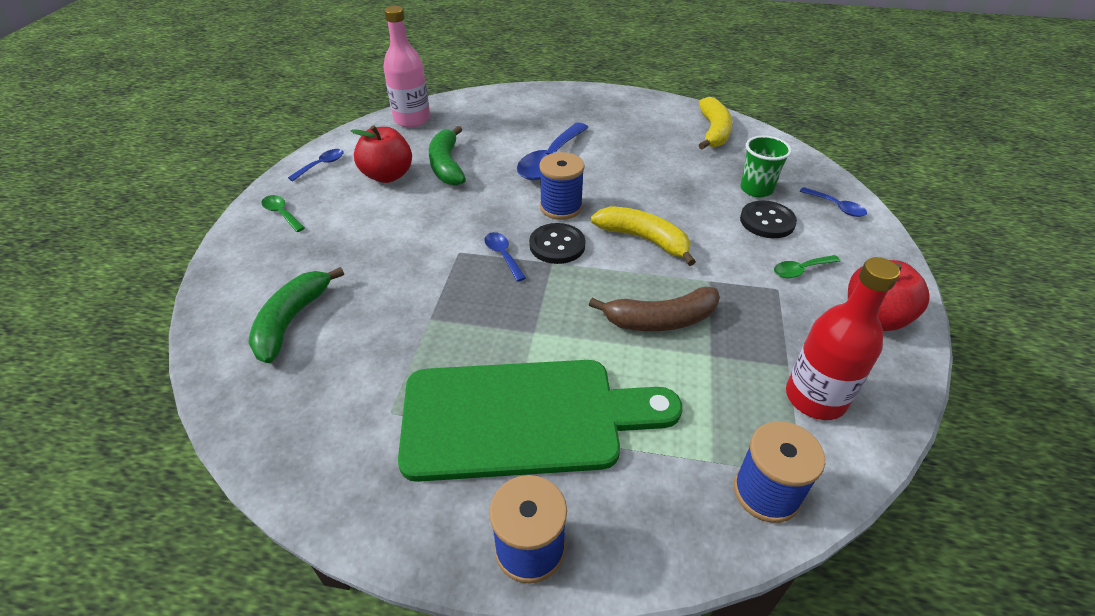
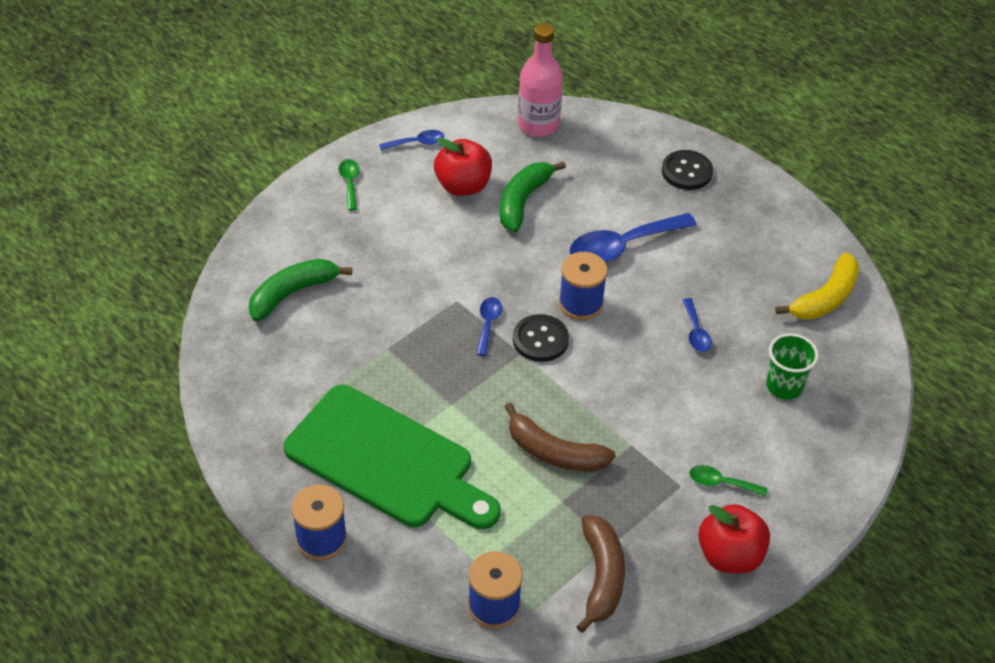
camera: 35 degrees right, 5 degrees up
(644, 239) = (619, 376): yellow banana -> none
(767, 221) = (751, 423): black button -> black button (686, 171)
(815, 398) = (601, 577): red bottle -> brown banana
(836, 207) = (839, 448): blue spoon -> blue spoon (695, 332)

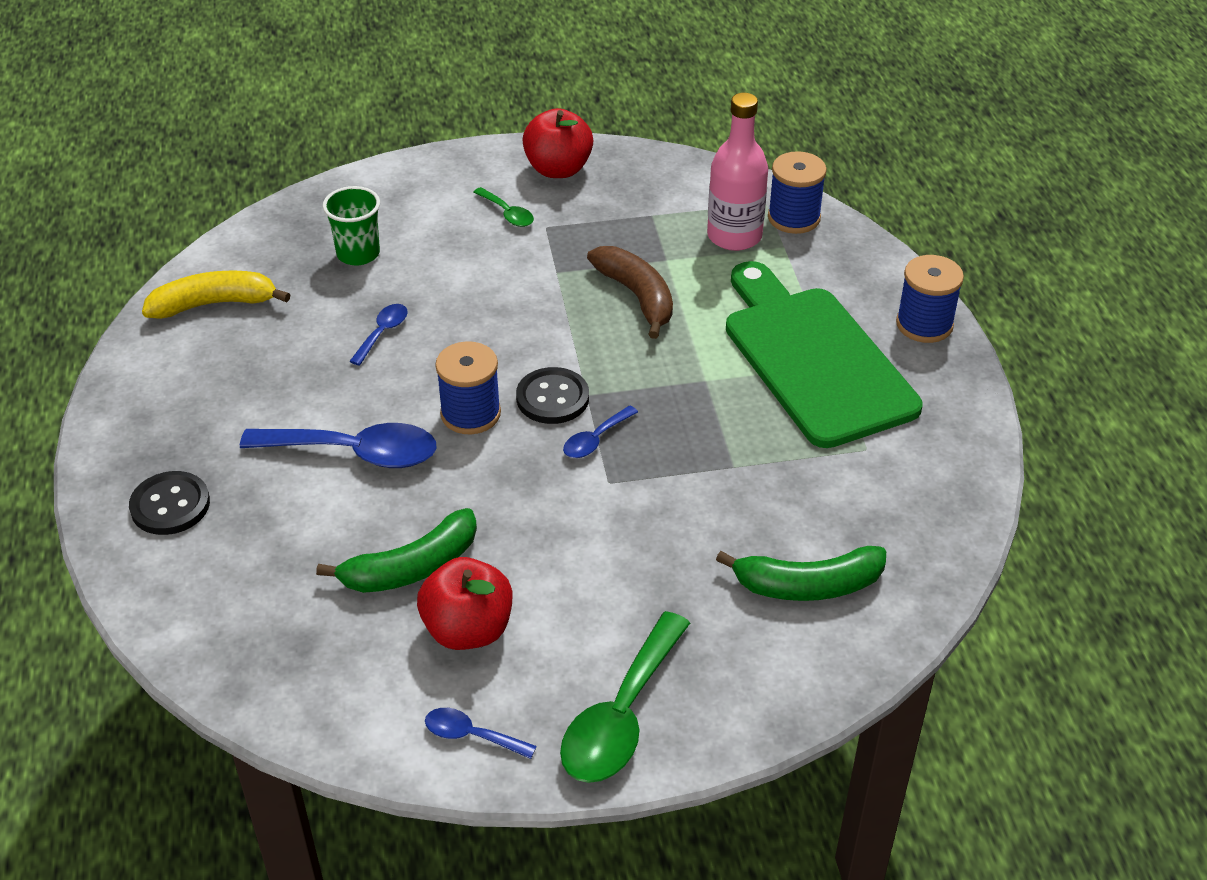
camera: 145 degrees left, 5 degrees down
(350, 183) = (621, 715): green spoon -> green spoon, size x2.01
(538, 124) = (273, 675): pink bottle -> pink bottle (734, 236)
(601, 577) = (682, 199): brown banana -> none

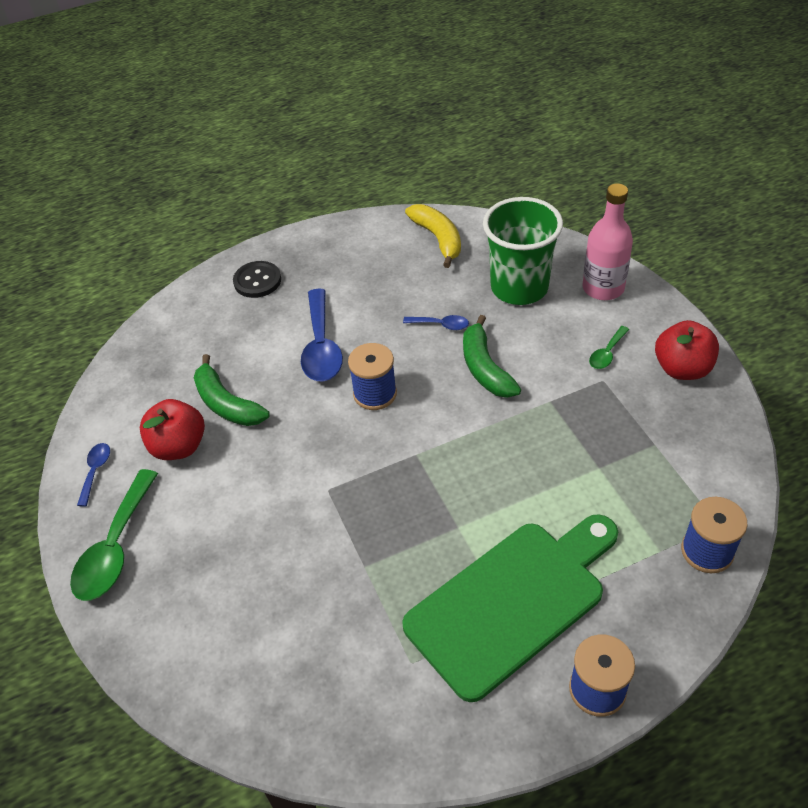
camera: 80 degrees right, 5 degrees up
(358, 254) = (519, 287): green cup -> green cup, size x1.79
(552, 398) = (405, 435): black button -> none
(595, 439) = (369, 471): blue spoon -> none
(621, 715) = (115, 547): green spoon -> green spoon turned 90 degrees counterclockwise
(637, 296) = (542, 459): brown banana -> none
(734, 236) = (655, 509): pink bottle -> pink bottle (603, 288)
(808, 585) = (247, 642): green banana -> green banana (485, 368)

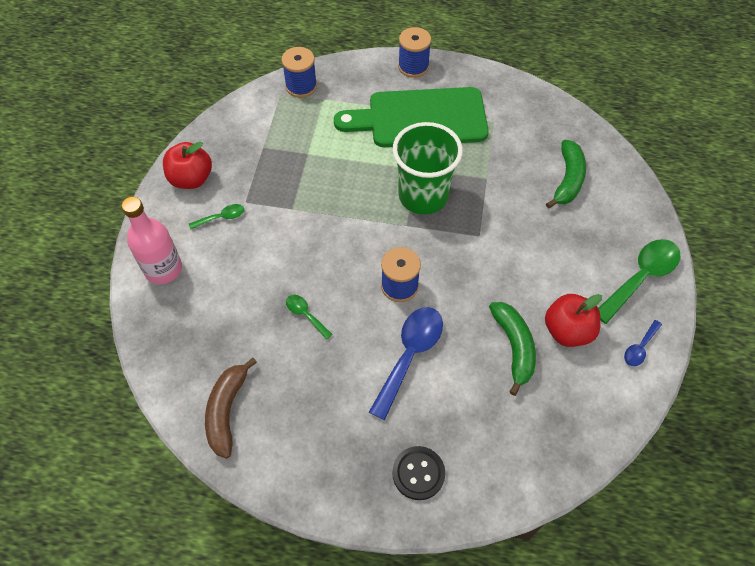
camera: 150 degrees left, 10 degrees up
(438, 239) = (227, 411): yellow banana -> brown banana
(441, 325) = (306, 315): blue spoon -> green spoon
(485, 368) = (309, 258): green banana -> green banana (568, 179)
(519, 287) = (218, 310): green cup -> green cup (423, 196)

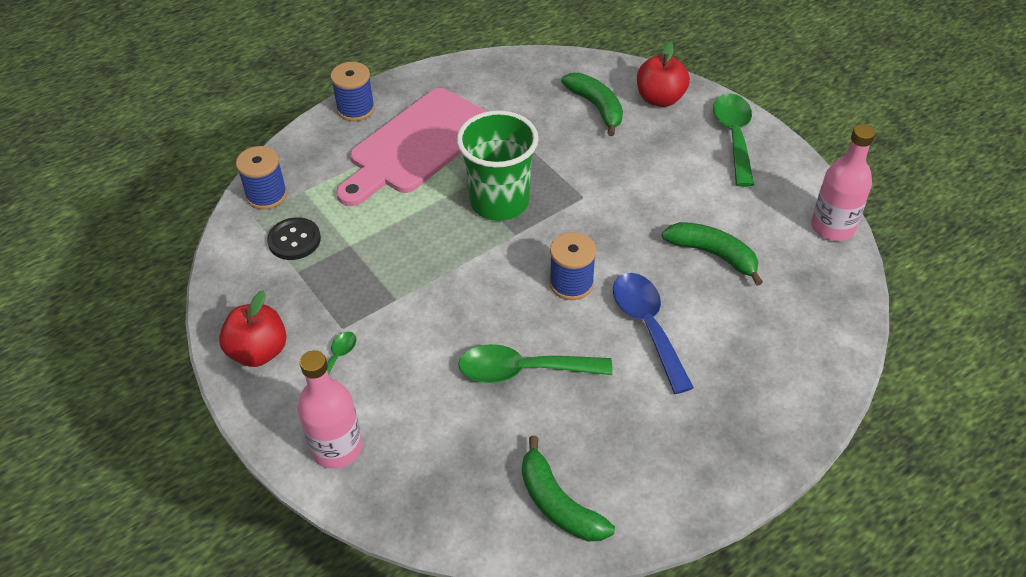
camera: 45 degrees left, 10 degrees down
(227, 411) = (558, 504): brown banana -> green banana
(306, 315) = (523, 370): green spoon -> green spoon, size x2.01
(418, 473) = (765, 402): black button -> black button (294, 240)
(420, 118) = (417, 145): green cutting board -> pink cutting board
(567, 331) = (734, 212): red apple -> red apple (660, 99)
(626, 403) = (832, 227): none -> pink bottle
(640, 347) = (793, 183): blue spoon -> none

